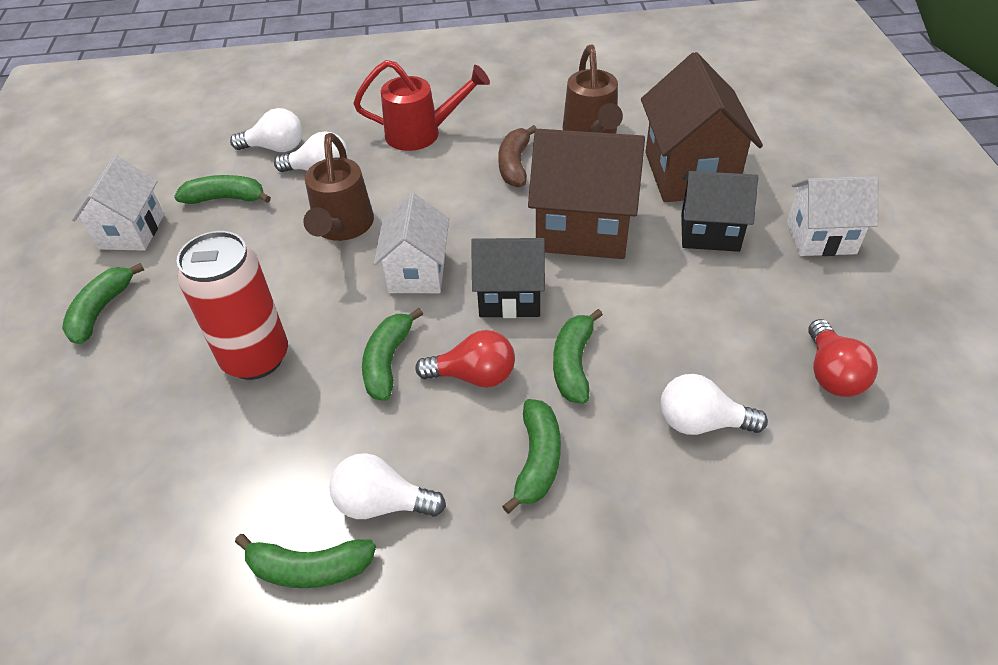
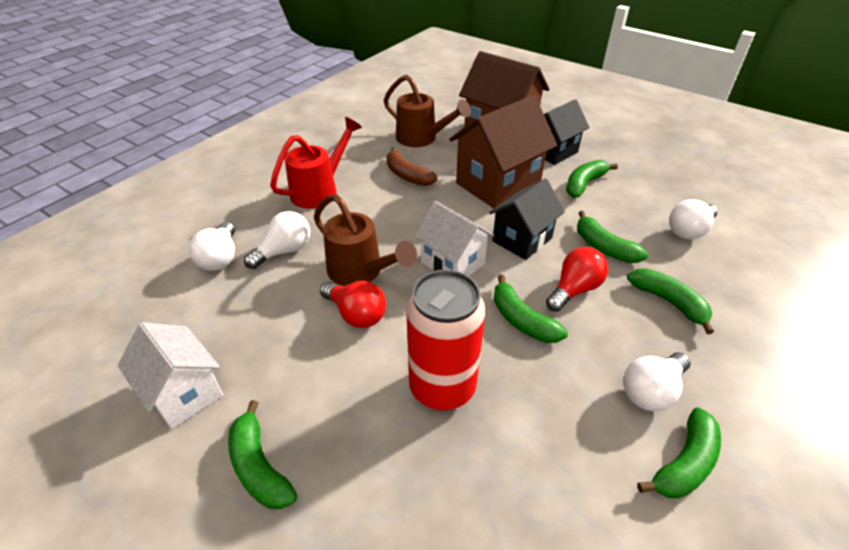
camera: 50 degrees left, 5 degrees down
(226, 198) = (235, 313): green banana -> green banana (584, 184)
(275, 148) = (220, 258): white light bulb -> white light bulb turned 135 degrees clockwise
(820, 238) = (595, 128): white house -> none
(831, 374) = (690, 177): red light bulb -> red light bulb (356, 314)

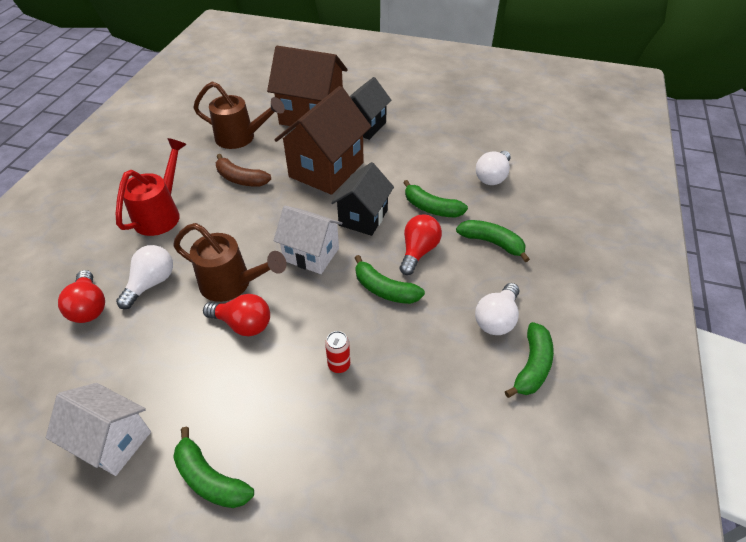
camera: 20 degrees left, 5 degrees up
(220, 258) = (89, 307): white light bulb -> red light bulb
(442, 387) = (339, 365): red can -> red can, size x0.40
(584, 184) = (400, 153): green banana -> none

